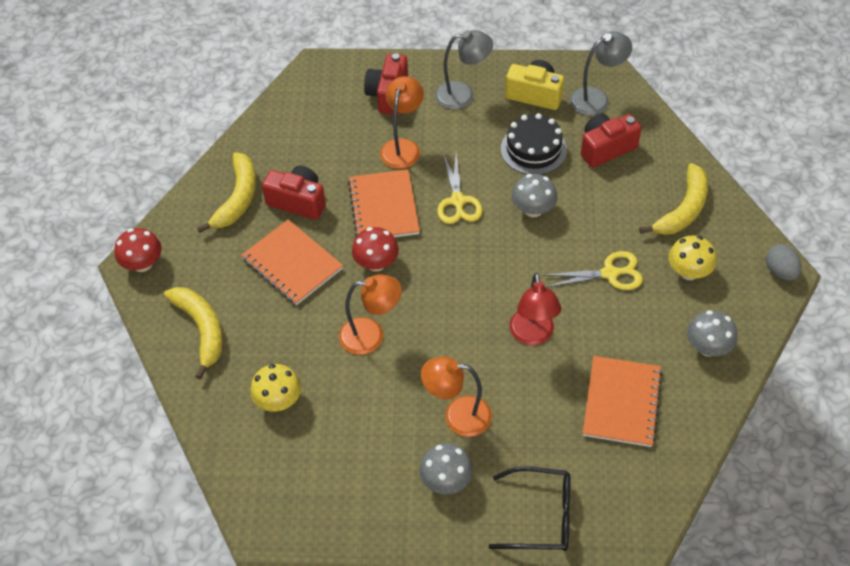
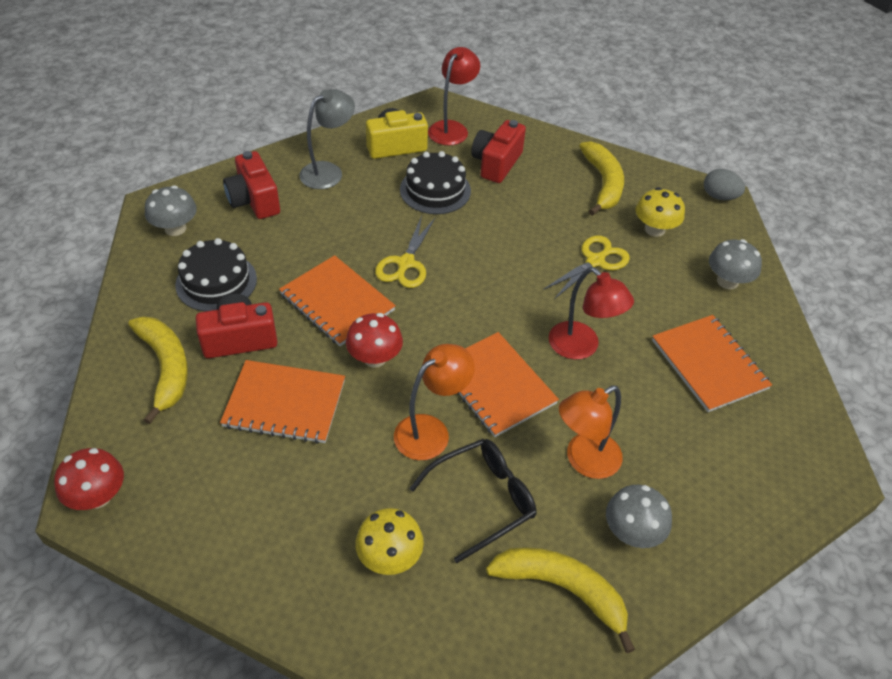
camera: 40 degrees left, 5 degrees down
(201, 330) = (233, 530): yellow banana -> yellow banana (562, 589)
(314, 150) = (216, 282): none -> black cake
(403, 147) = (309, 240): orange lamp -> none
(443, 329) = (496, 385): none -> orange notebook
(458, 201) = (405, 263): yellow scissors -> yellow scissors turned 60 degrees clockwise
(533, 209) = (481, 239): grey mushroom -> grey mushroom (175, 228)
(540, 516) = (744, 510): black glasses -> black glasses (482, 500)
(596, 98) = (452, 128): grey lamp -> red lamp

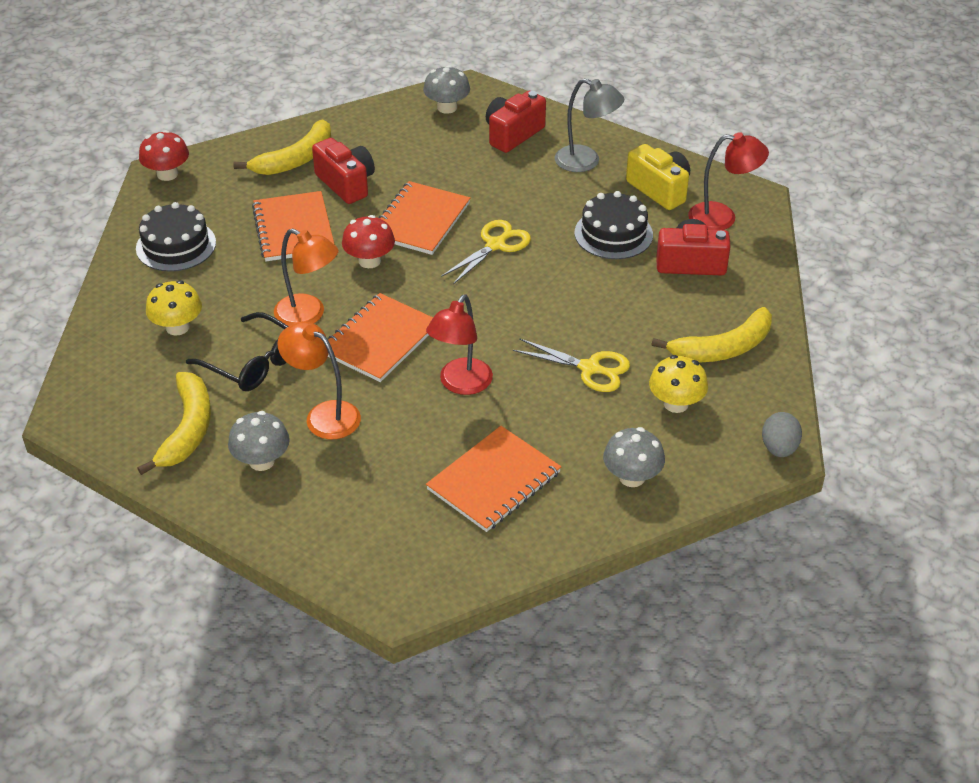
camera: 70 degrees right, 5 degrees down
(216, 282) = (400, 150): black cake -> black cake (176, 245)
(405, 263) = (495, 245): yellow scissors -> yellow scissors turned 135 degrees clockwise

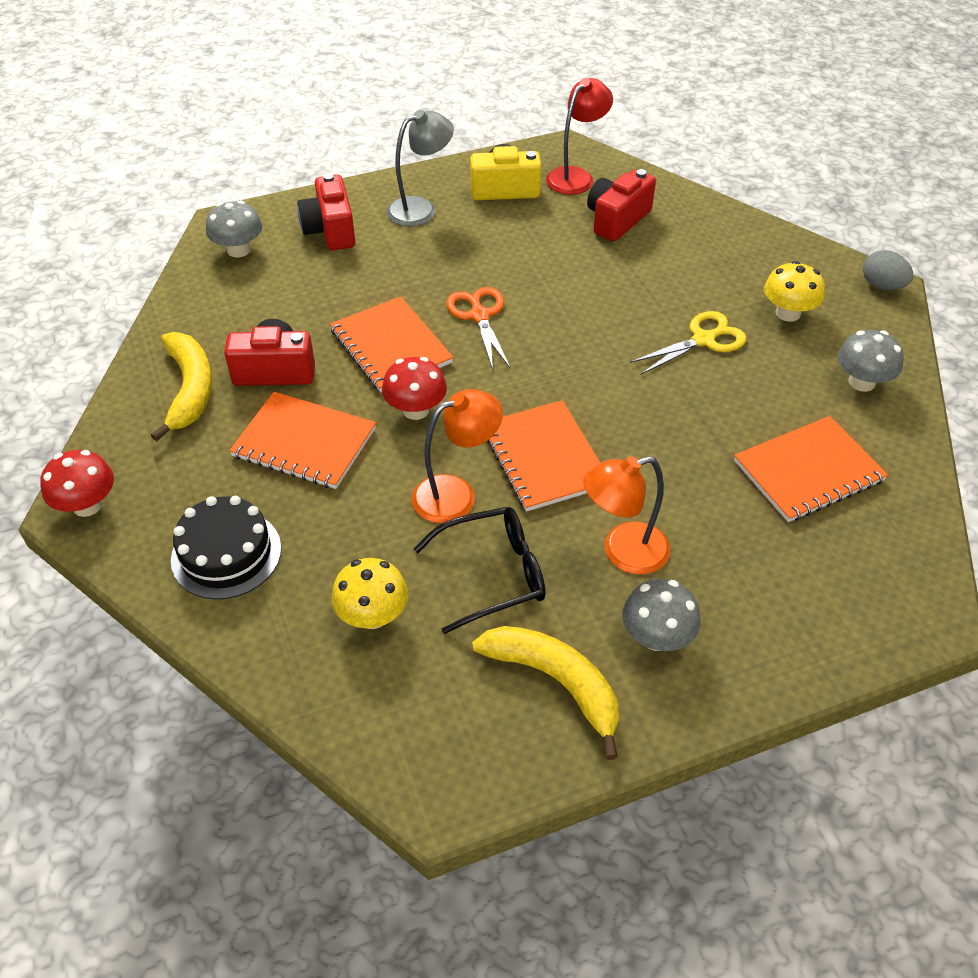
camera: 55 degrees left, 5 degrees up
(460, 384) = (657, 431): red lamp -> none
(493, 481) = (808, 471): orange notebook -> orange notebook turned 75 degrees clockwise
(495, 245) = (479, 316): yellow scissors -> orange scissors
(613, 234) = (536, 241): black cake -> none
(723, 348) = (739, 255): yellow banana -> none

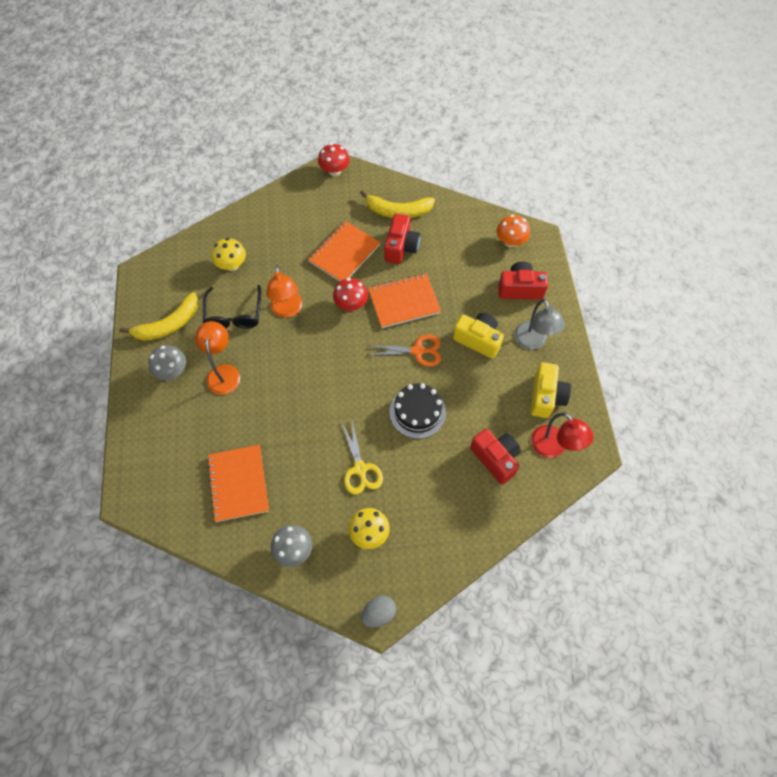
camera: 105 degrees right, 15 degrees up
(226, 554) = (287, 217): black cake -> black cake (417, 412)
(239, 250) = (510, 241): grey mushroom -> orange mushroom
(436, 259) = (478, 340): none -> yellow camera
(544, 457) = (296, 355): orange notebook -> none

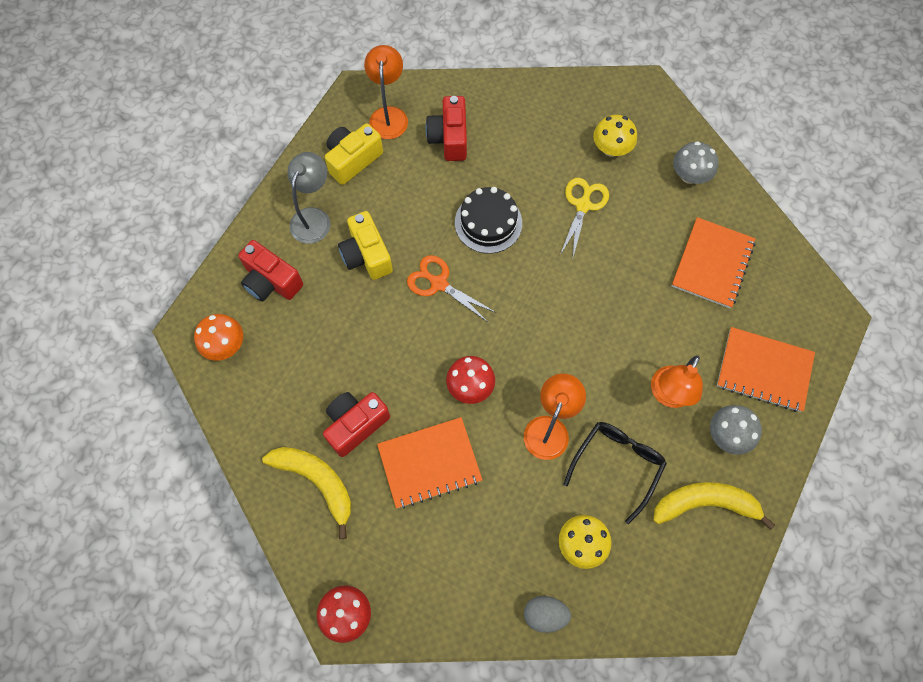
camera: 145 degrees left, 5 degrees up
(379, 613) = (644, 88): grey egg -> grey egg (544, 614)
(404, 302) = (408, 350): orange notebook -> orange notebook (764, 370)
(553, 447) = (389, 115): red lamp -> orange lamp

